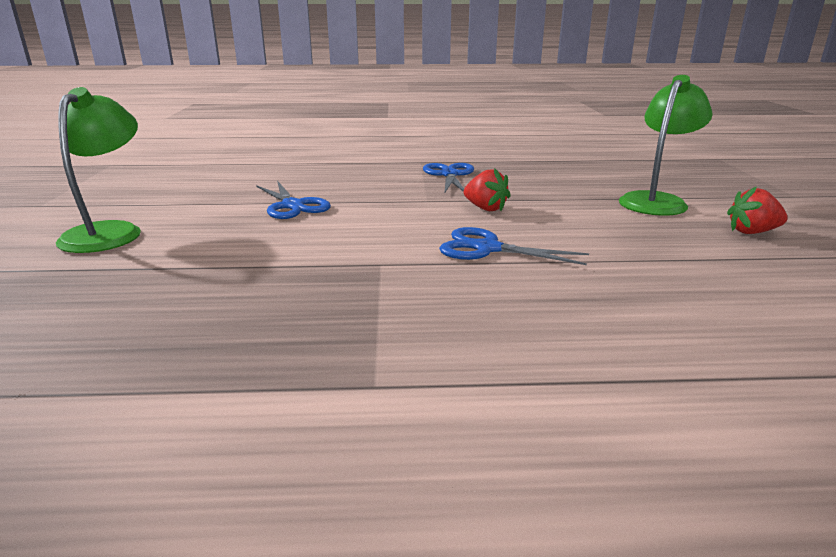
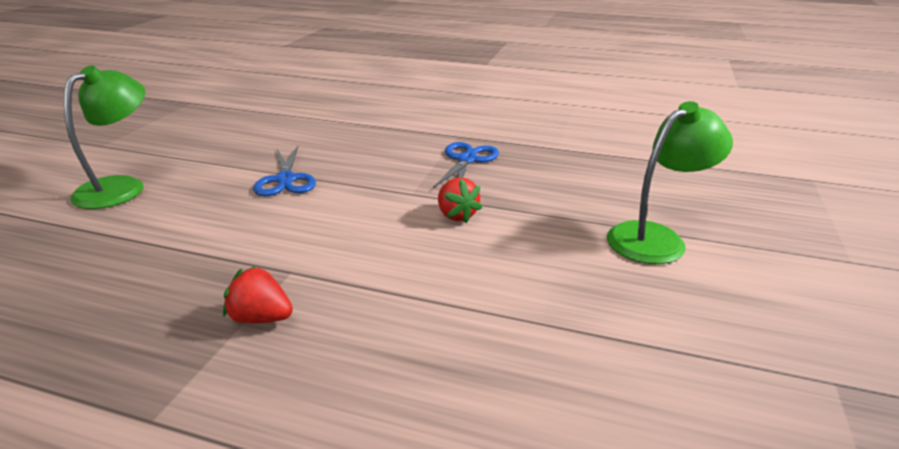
camera: 20 degrees right, 5 degrees up
(487, 248) = (404, 273): blue scissors -> none
(752, 232) = (724, 311): red strawberry -> red strawberry (261, 318)

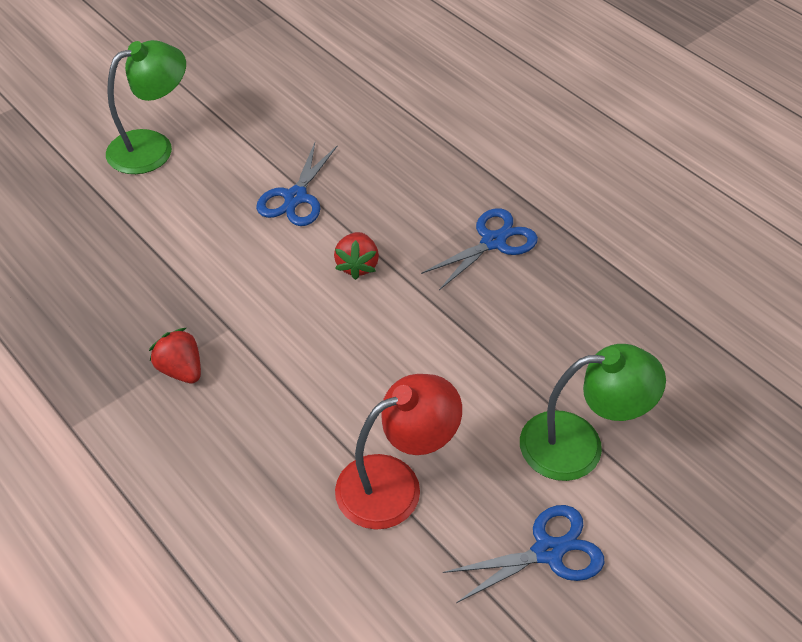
camera: 30 degrees right, 20 degrees up
(456, 215) = (415, 323): red strawberry -> red strawberry (357, 265)
(552, 318) = (395, 484): none -> red lamp
(722, 308) = (548, 551): none -> blue scissors

